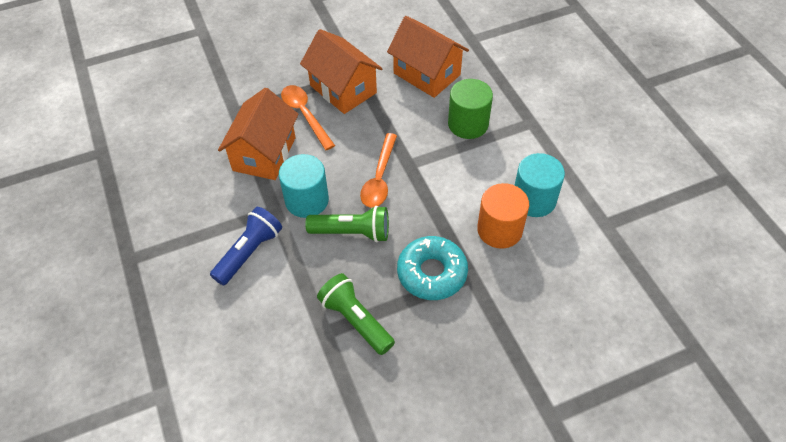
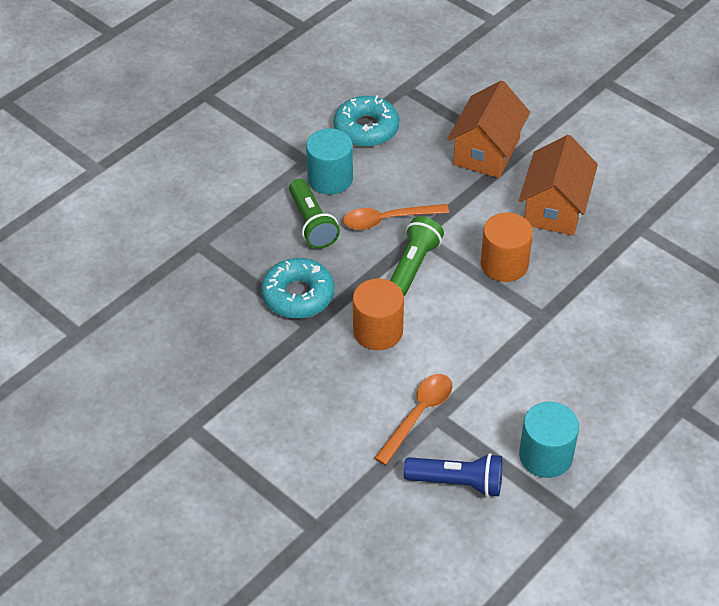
camera: 65 degrees right, 5 degrees down
(249, 252) = (252, 164): blue flashlight -> blue flashlight (457, 482)
(264, 154) = (366, 129): orange house -> turquoise donut
(305, 115) = (433, 137): orange spoon -> orange spoon (418, 415)
(356, 320) = (220, 259): green flashlight -> green flashlight (413, 266)
(468, 124) = (504, 264): green cylinder -> orange cylinder
(534, 199) = (433, 348): turquoise cylinder -> turquoise cylinder (545, 455)

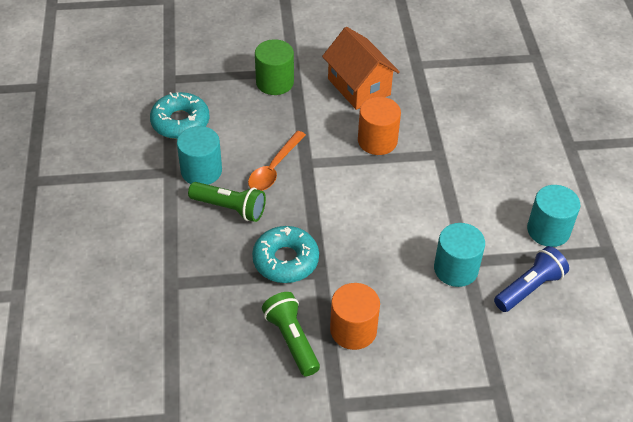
camera: 50 degrees left, 0 degrees up
(378, 331) = (364, 240): orange cylinder -> orange cylinder (353, 330)
(413, 266) = (328, 183): green flashlight -> green flashlight (292, 340)
(418, 415) = (456, 269): orange spoon -> turquoise cylinder
(486, 151) = (275, 82): orange house -> green cylinder

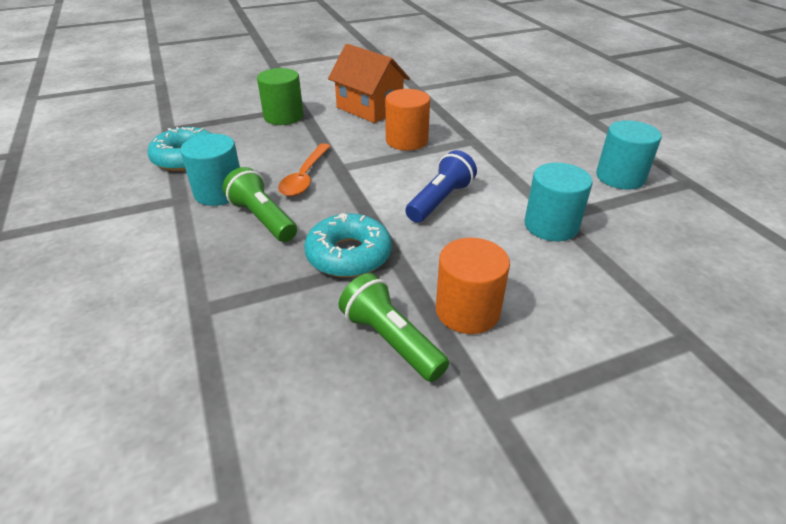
camera: 15 degrees left, 10 degrees down
(230, 208) = (263, 219): green flashlight -> green flashlight turned 135 degrees counterclockwise
(529, 288) = (640, 227): blue flashlight -> blue flashlight (440, 200)

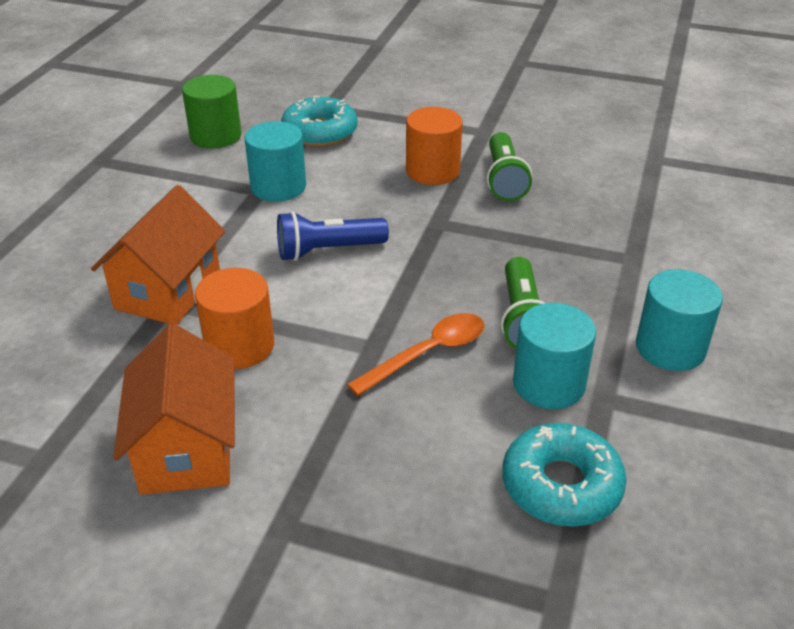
camera: 140 degrees left, 0 degrees up
(283, 116) = (336, 513): green cylinder -> green cylinder (215, 136)
(349, 255) = (473, 243): turquoise donut -> turquoise donut (320, 132)
(484, 144) = (168, 291): none -> orange house
(620, 177) = (137, 190): turquoise cylinder -> turquoise cylinder (670, 348)

